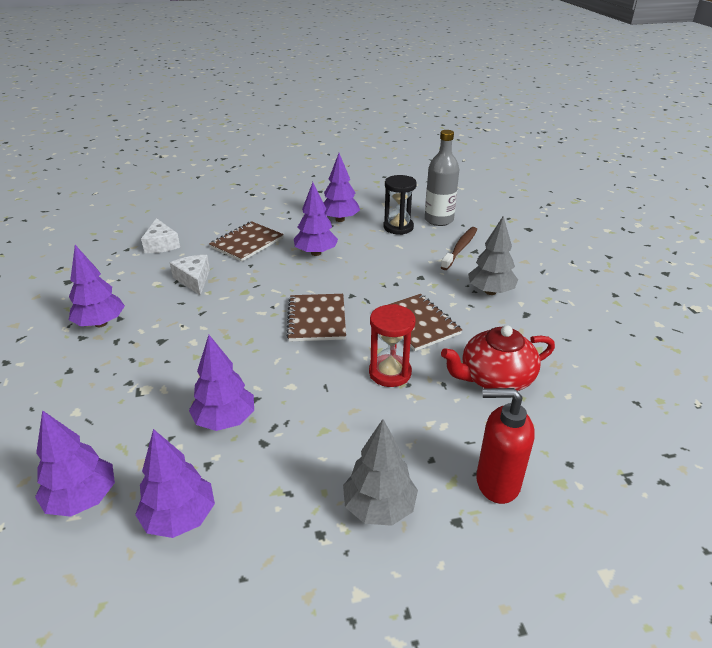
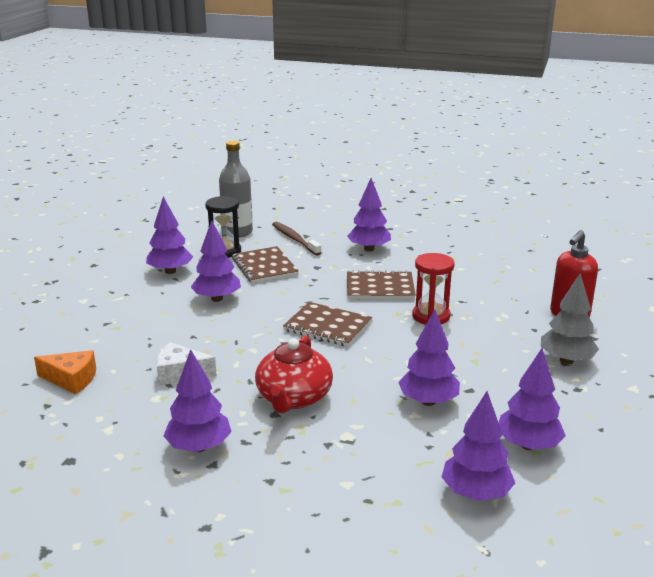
camera: 60 degrees left, 10 degrees down
(161, 244) = (71, 379): white cheese -> orange cheese
(247, 243) = (145, 328): brown notebook -> brown notebook (264, 267)
(490, 291) = (369, 249): grey tree -> purple tree
(495, 378) = (471, 282): red teapot -> red teapot (293, 398)

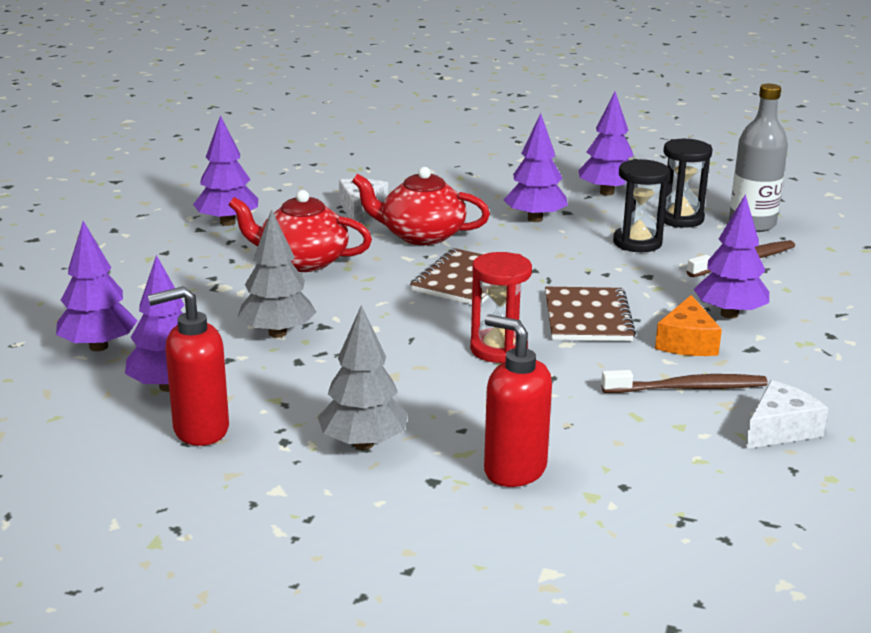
camera: 90 degrees right, 0 degrees up
(71, 379) = (356, 168): orange cheese -> orange cheese (687, 342)
(243, 344) = (421, 235): none -> red teapot
(264, 267) = (637, 243): brown notebook -> black hourglass
(428, 401) = (277, 333): purple tree -> grey tree
(461, 266) = (688, 388): none -> brown toothbrush
(495, 249) = (780, 429): none -> white cheese
(581, 424) = (200, 430): none -> red soap dispenser

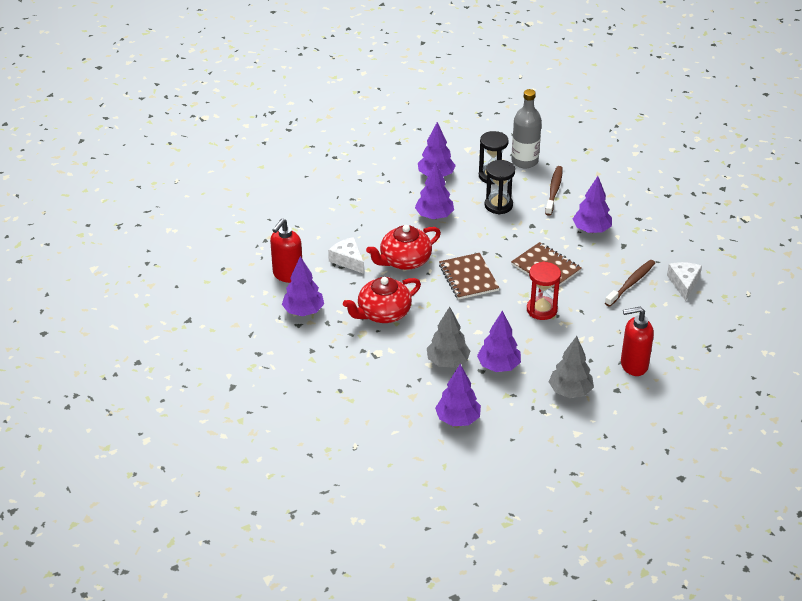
camera: 45 degrees left, 15 degrees up
(98, 347) = (392, 422): purple tree -> purple tree (498, 366)
(200, 430) = (506, 429): red soap dispenser -> red soap dispenser (287, 275)
(687, 342) = (598, 257): orange cheese -> none

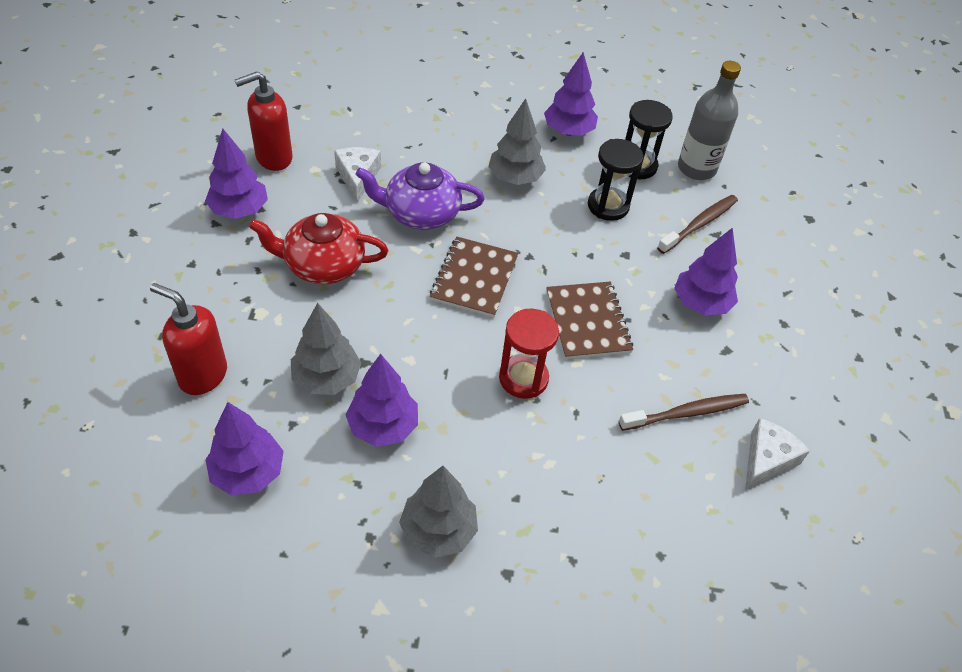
camera: 30 degrees right, 10 degrees up
(404, 261) = (421, 213): red teapot -> purple teapot
(434, 216) = (515, 178): purple tree -> grey tree
(633, 365) = (570, 548): red soap dispenser -> red soap dispenser (202, 375)

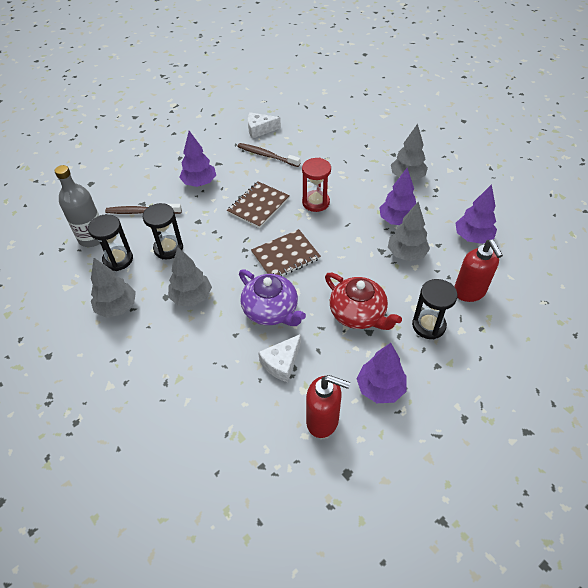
camera: 130 degrees left, 0 degrees up
(230, 300) = (428, 325): none -> black hourglass
(568, 131) = (117, 307): purple tree -> grey tree

